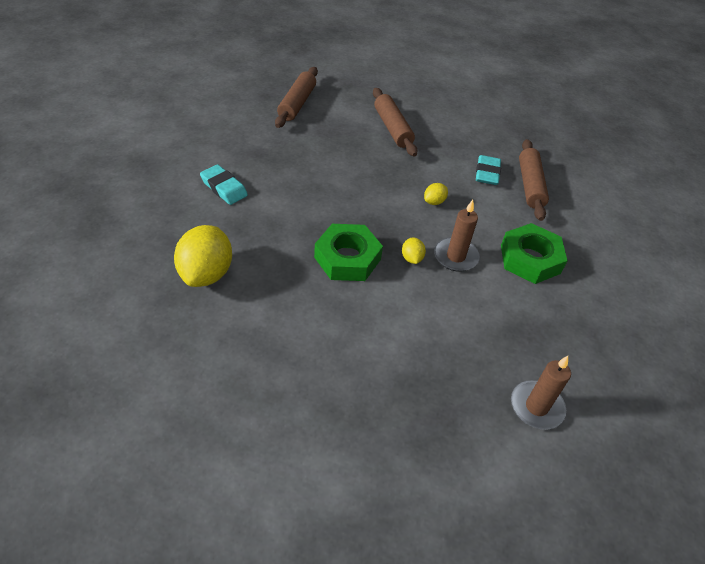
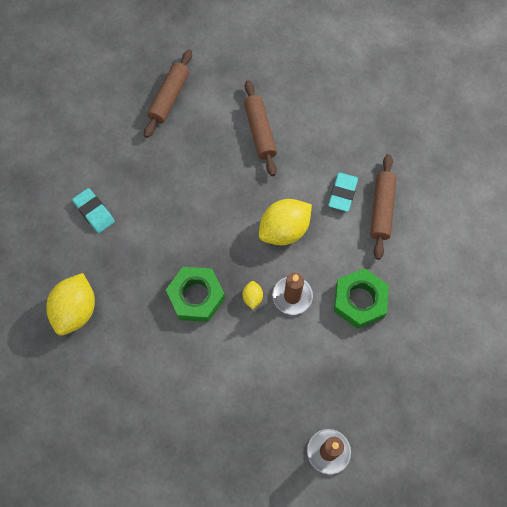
camera: 10 degrees right, 20 degrees up
(434, 202) = (284, 230): yellow lemon -> yellow lemon, size x2.19

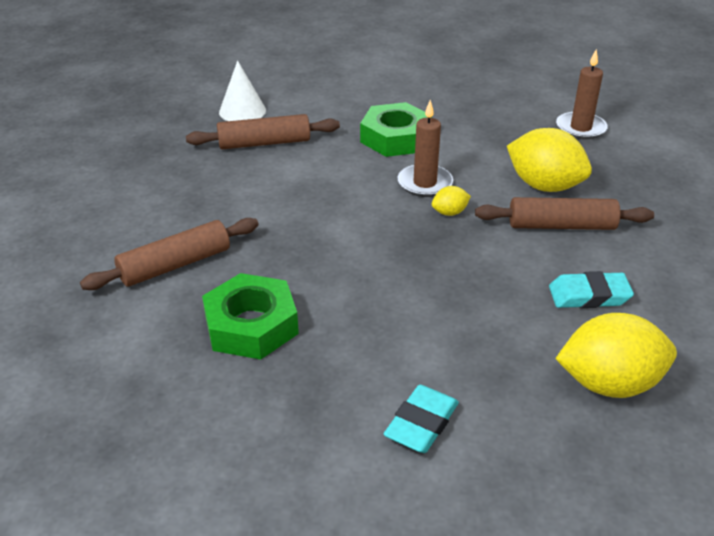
camera: 110 degrees left, 30 degrees down
(169, 98) = (129, 393): brown rolling pin -> brown rolling pin (561, 225)
(196, 296) = (485, 261): green nut -> green nut (251, 325)
(284, 230) = (335, 208): yellow lemon -> yellow lemon (544, 186)
(342, 193) = (254, 173): turquoise eraser -> turquoise eraser (589, 295)
(435, 206) = (242, 111): none -> white cone

